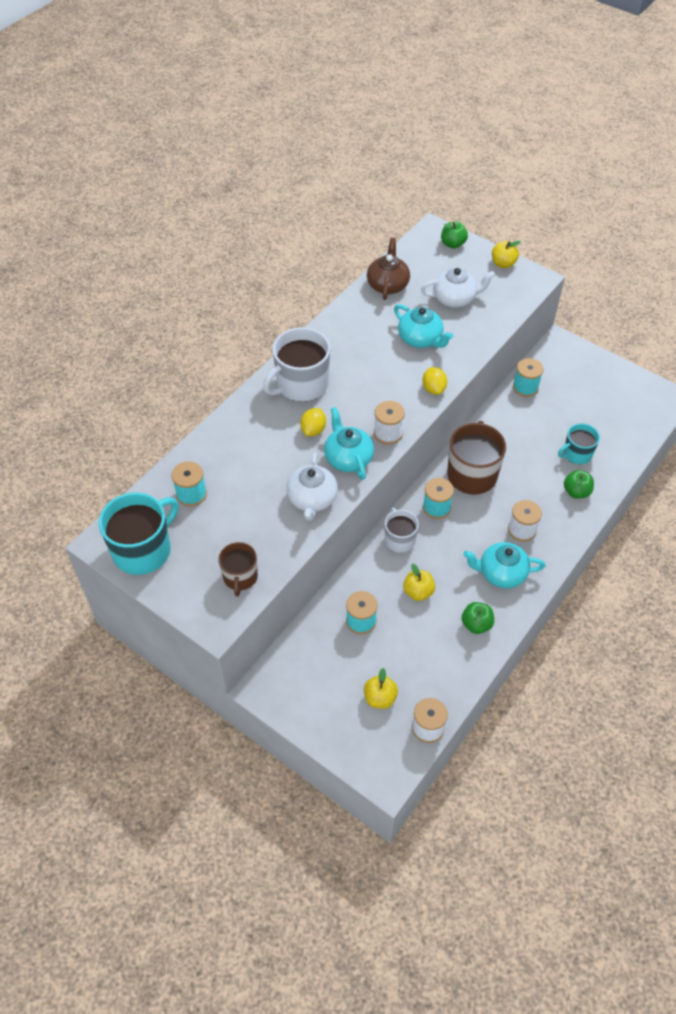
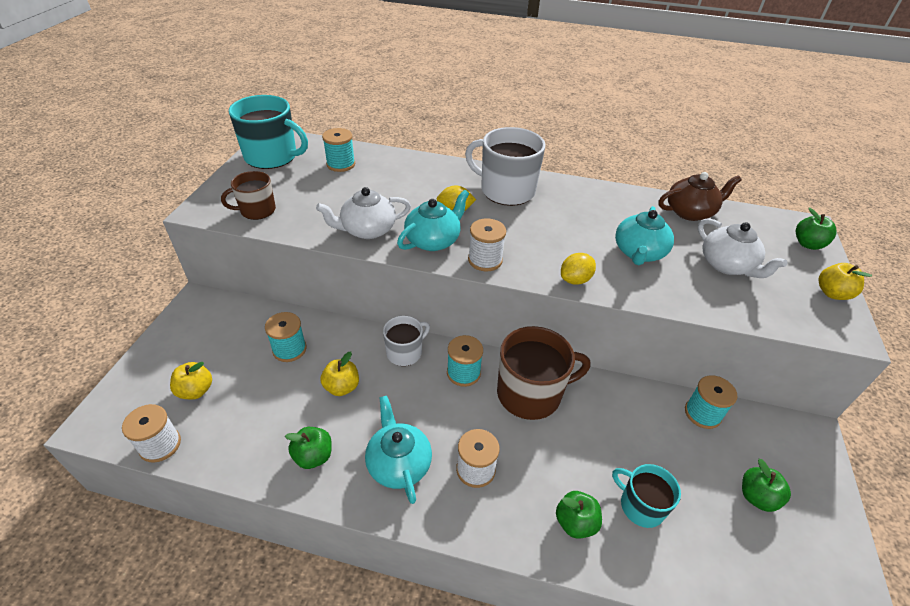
camera: 65 degrees right, 10 degrees down
(590, 395) = (757, 497): none -> green apple

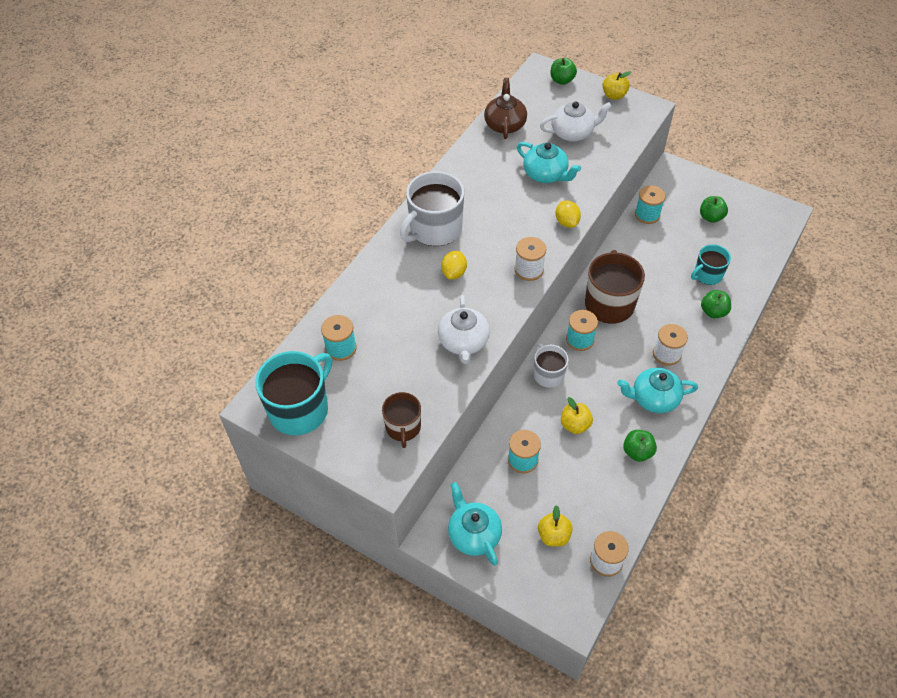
camera: 70 degrees left, 10 degrees up
(433, 240) = (493, 297): turquoise teapot -> turquoise teapot (473, 534)

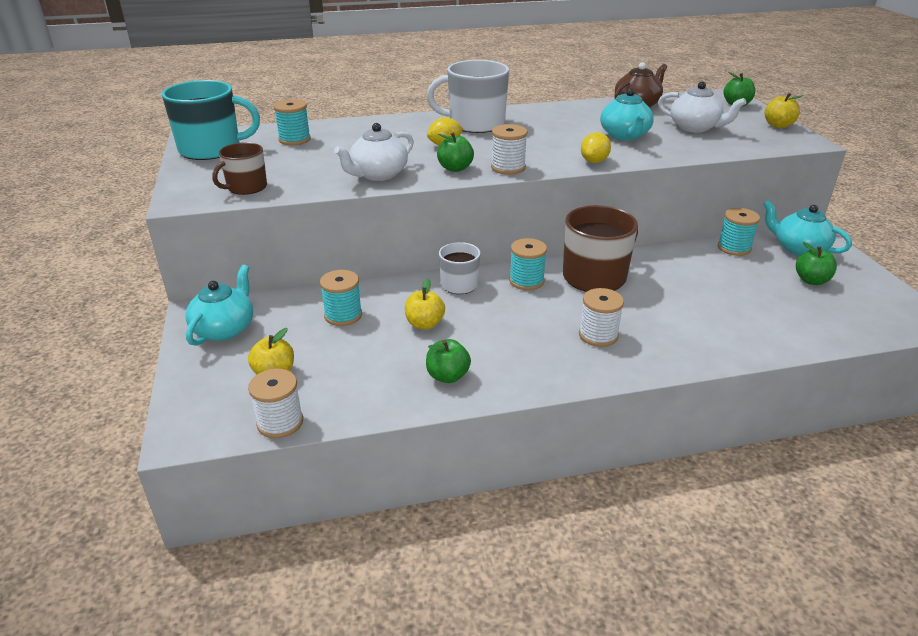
camera: 45 degrees right, 20 degrees down
(653, 398) = (530, 354): turquoise teapot -> turquoise teapot (798, 248)
(707, 275) = (740, 312): turquoise mug -> none
(713, 312) = (704, 338): green apple -> green apple (455, 168)

